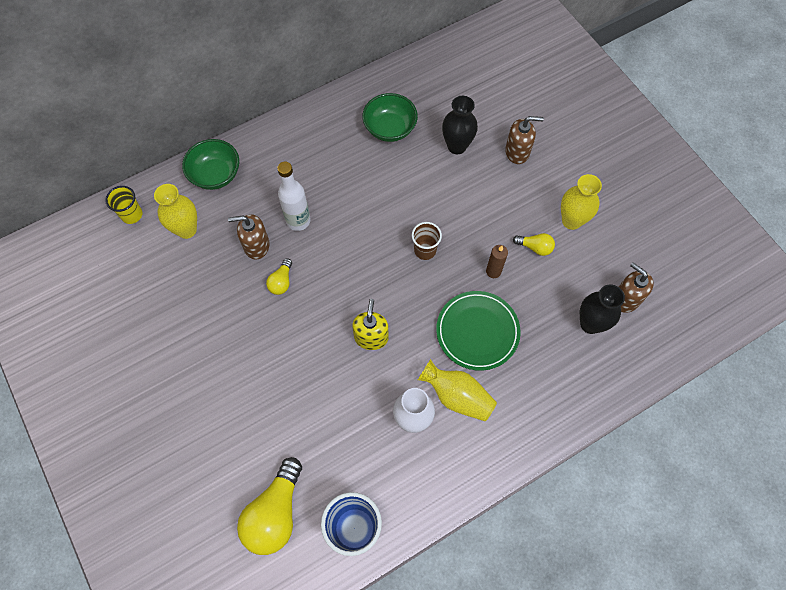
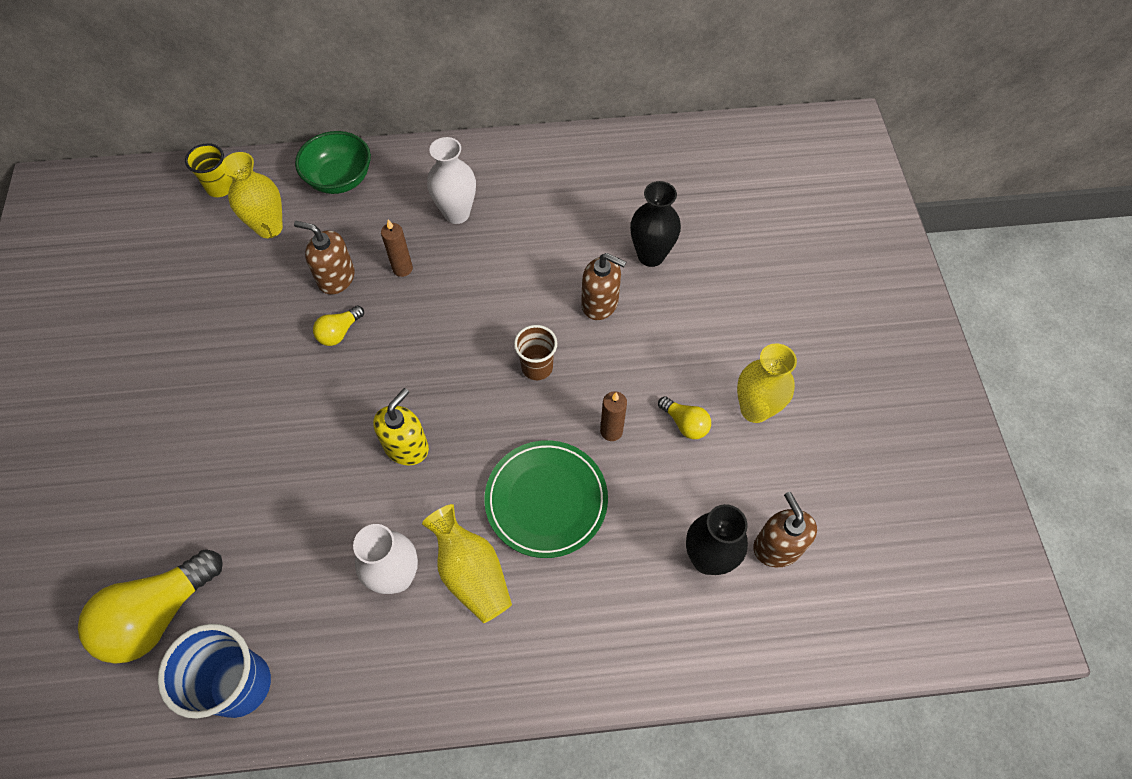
camera: 25 degrees right, 5 degrees down
(298, 221) = (402, 268): white bottle -> brown candle
(312, 167) = (457, 213): none -> white vase
(390, 128) = (577, 203): green bowl -> none
(517, 152) = (727, 293): brown soap dispenser -> brown soap dispenser (600, 303)

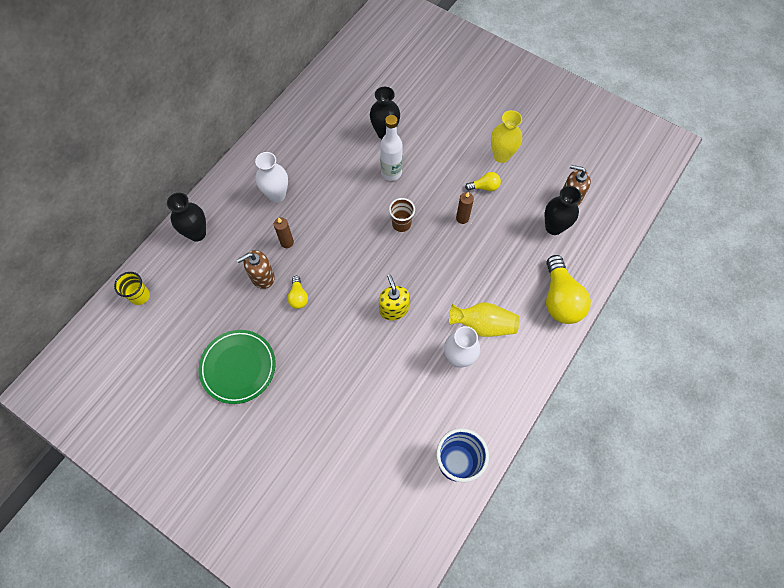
camera: 50 degrees left, 5 degrees up
(158, 615) = (388, 481): yellow light bulb -> yellow light bulb (560, 299)
(269, 228) = (195, 288): yellow vase -> none
(340, 179) = (197, 233): green bowl -> black vase
(546, 500) = (473, 269): green plate -> green plate (238, 367)
(600, 303) = (391, 173): brown soap dispenser -> white bottle

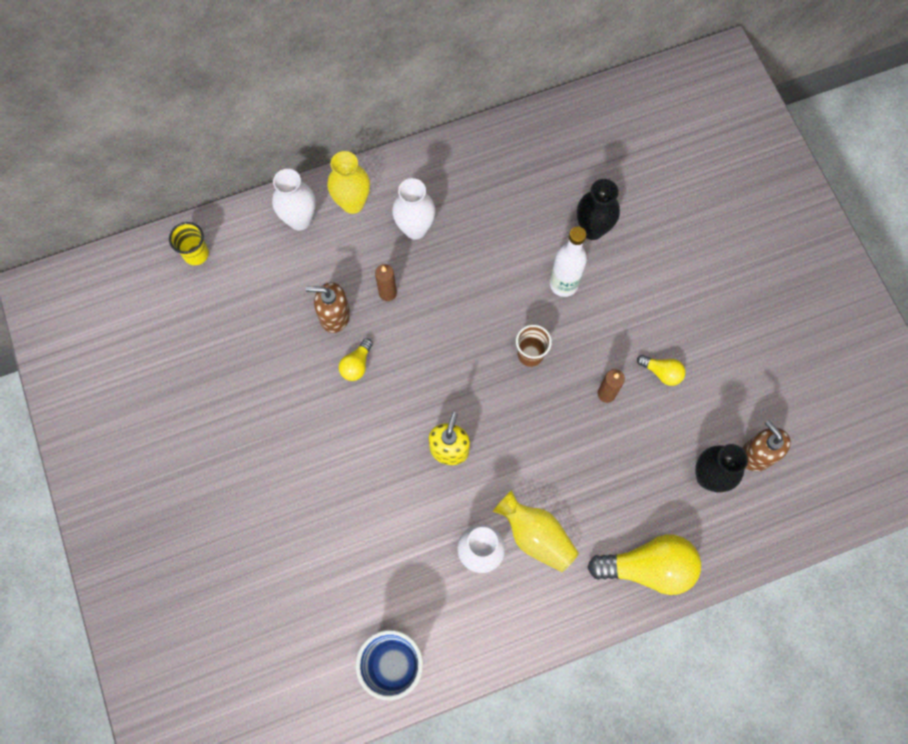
camera: 35 degrees right, 5 degrees up
(197, 233) = (300, 220): black vase -> white vase
(238, 367) = (242, 401): green plate -> none
(501, 155) = (712, 346): yellow vase -> yellow vase (352, 203)
(560, 299) = (648, 567): yellow light bulb -> yellow light bulb turned 120 degrees counterclockwise

